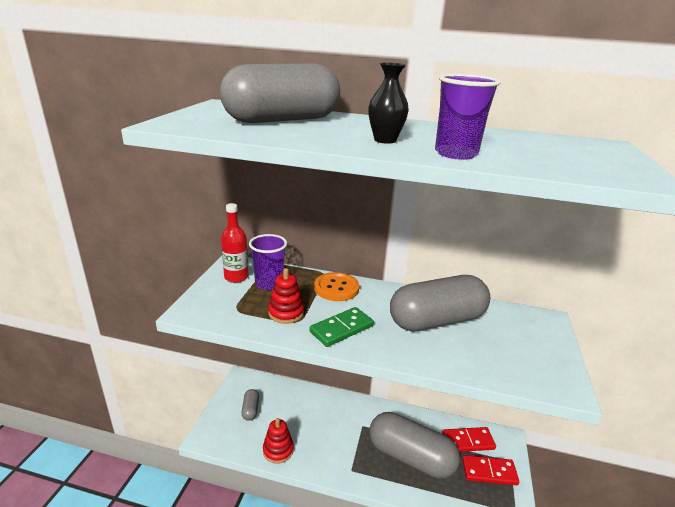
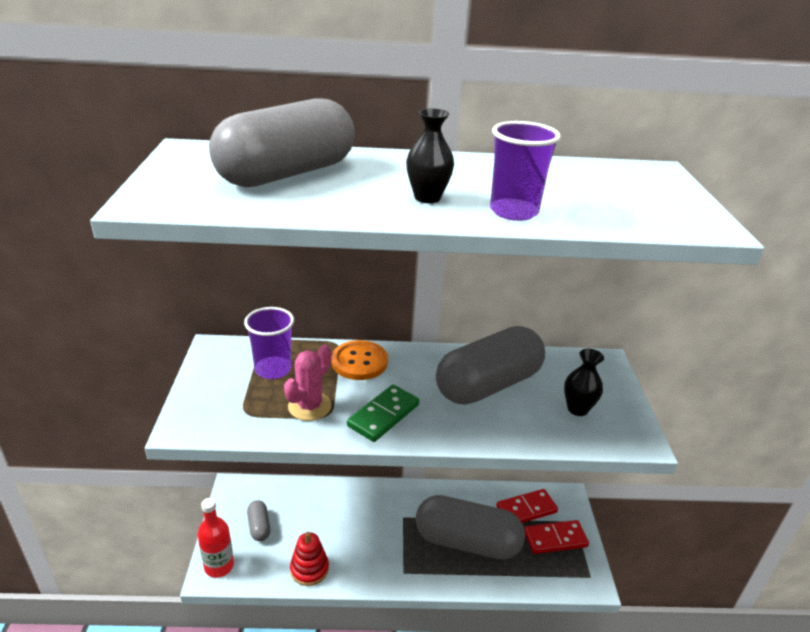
camera: 15 degrees left, 5 degrees up
(236, 277) = (227, 367): red bottle -> red bottle (219, 566)
(286, 313) = (309, 406): red stacking toy -> pink cactus
(512, 352) = (577, 409): none -> black vase

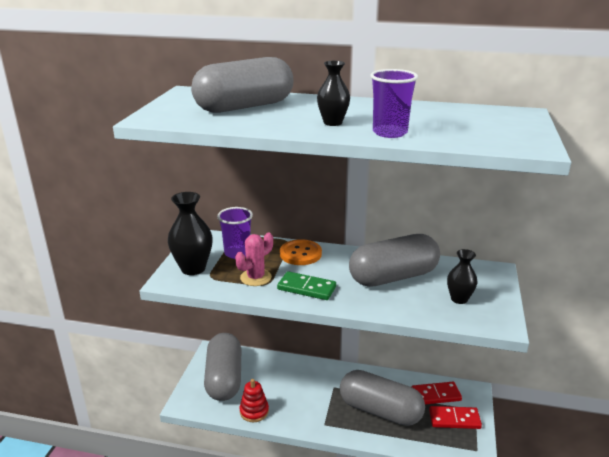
camera: 15 degrees right, 5 degrees down
(216, 401) = (193, 268): none -> black vase
(219, 566) = (190, 400): red bottle -> none
(259, 526) = (224, 378): grey capsule -> grey capsule, size x2.38
(383, 415) = (306, 288): green domino -> green domino turned 60 degrees clockwise

